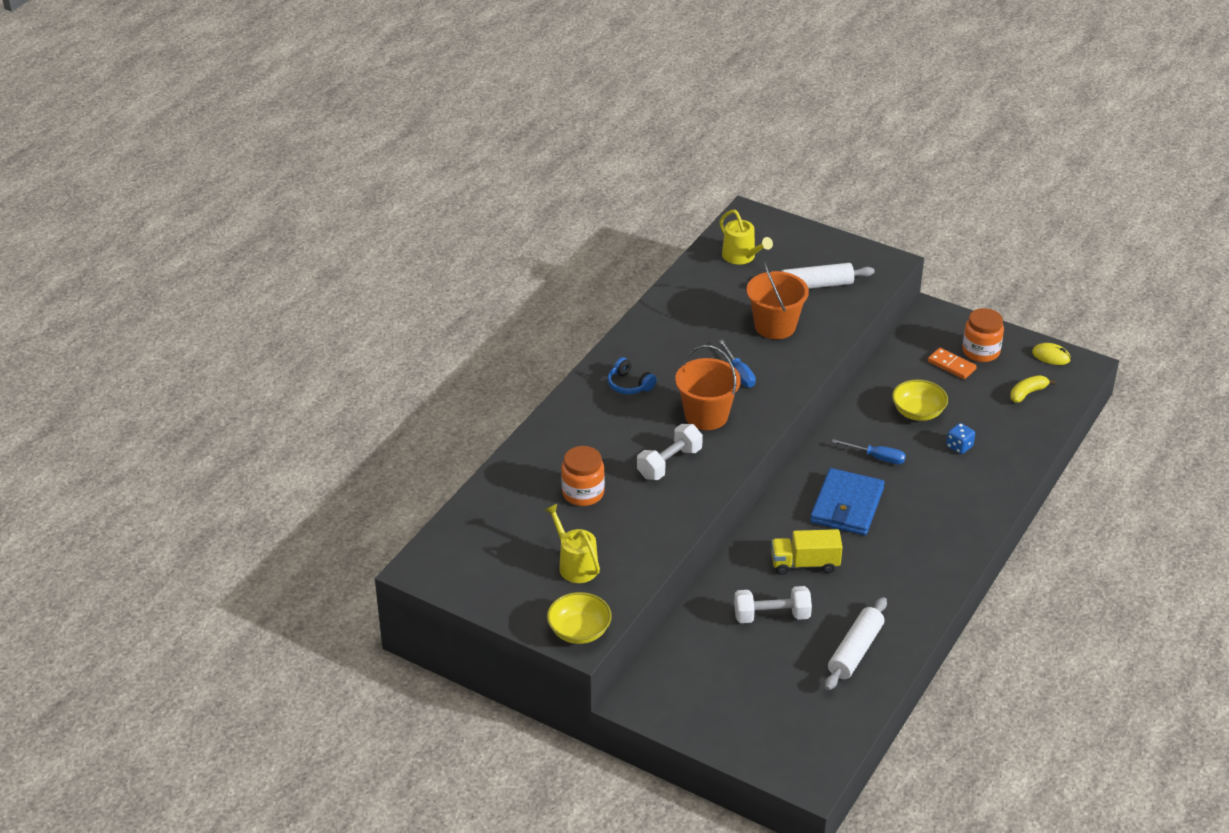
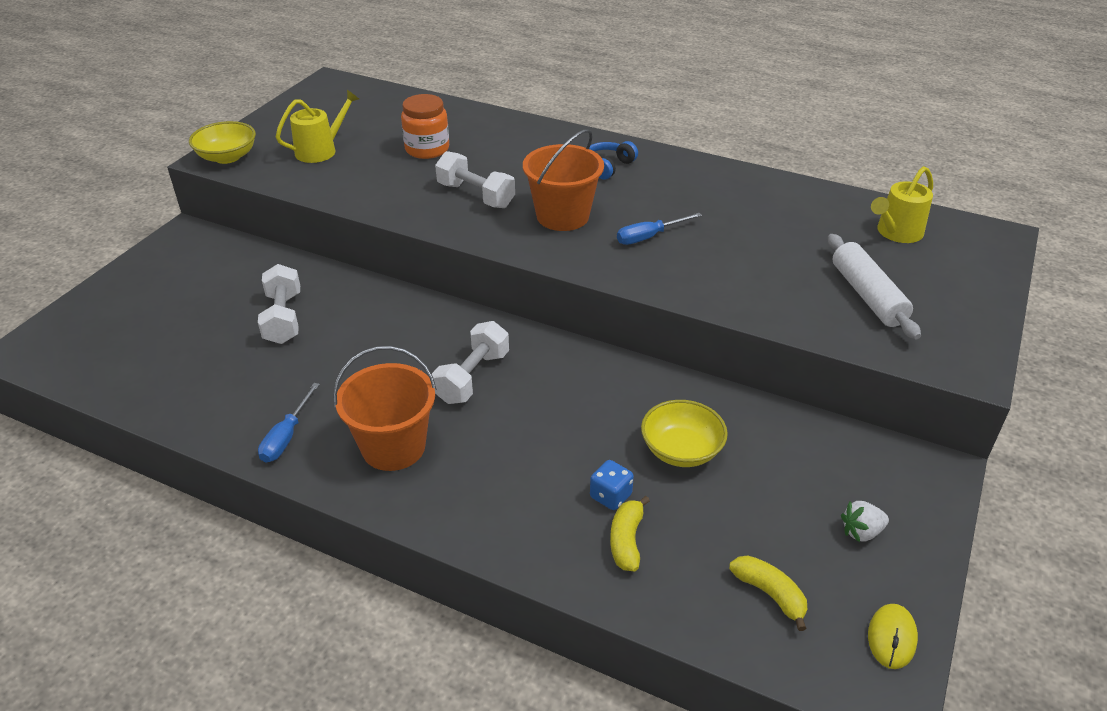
camera: 85 degrees right, 0 degrees up
(775, 326) = (757, 262): orange bucket -> orange bucket (393, 447)
(805, 564) = (366, 342): yellow truck -> none
(846, 505) = (472, 377): blue wallet -> white dumbbell
(855, 651) = (209, 385): white rolling pin -> none
(877, 457) = (572, 406): blue screwdriver -> blue screwdriver (286, 437)
(951, 365) = (809, 492): orange domino -> none
(980, 351) = (861, 532): orange jar -> white strawberry
(994, 443) = (626, 541): none -> yellow banana

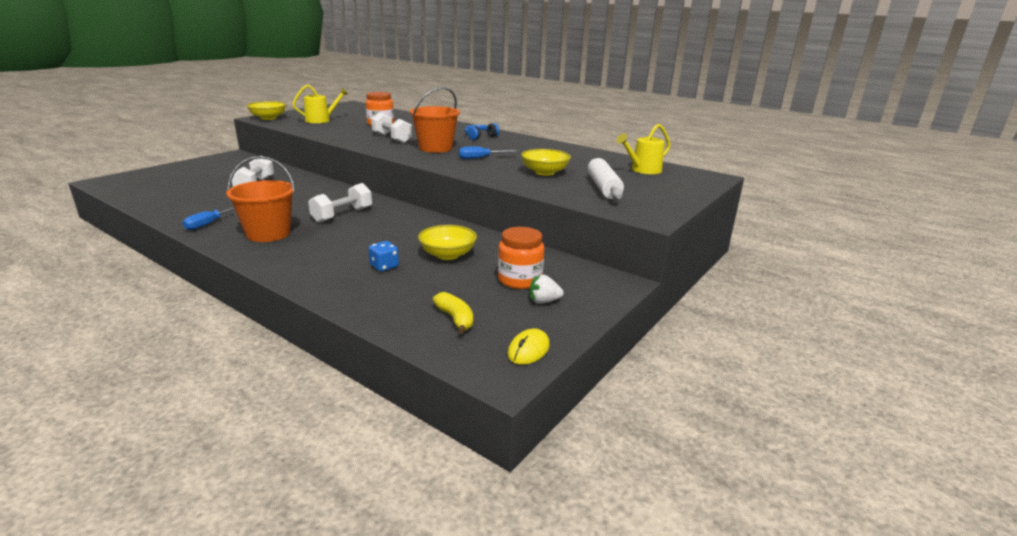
camera: 10 degrees right, 15 degrees down
(626, 541) = (377, 285): yellow banana -> none
(764, 265) = (544, 172): none -> yellow bowl
(807, 490) = (520, 280): none -> orange jar

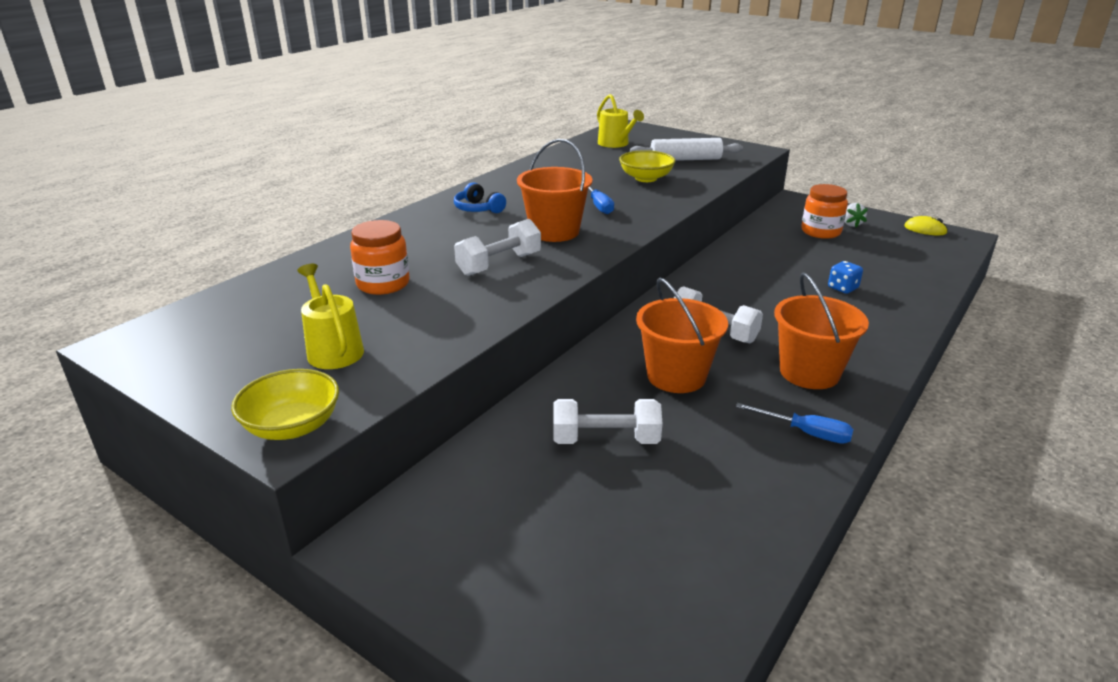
camera: 90 degrees left, 5 degrees up
(297, 201) = (676, 376): none -> orange bucket
(447, 255) = (791, 261): yellow bowl -> none
(455, 319) = (909, 253): yellow banana -> none

